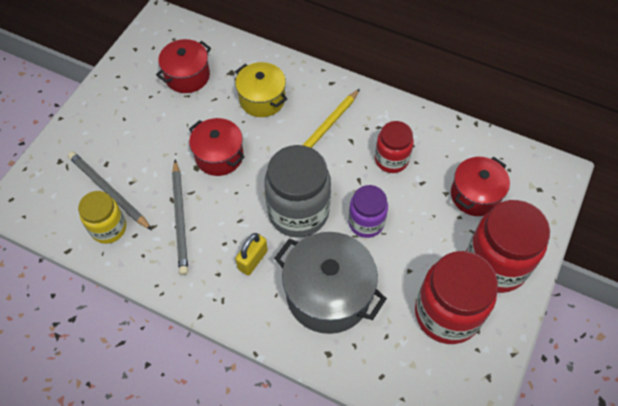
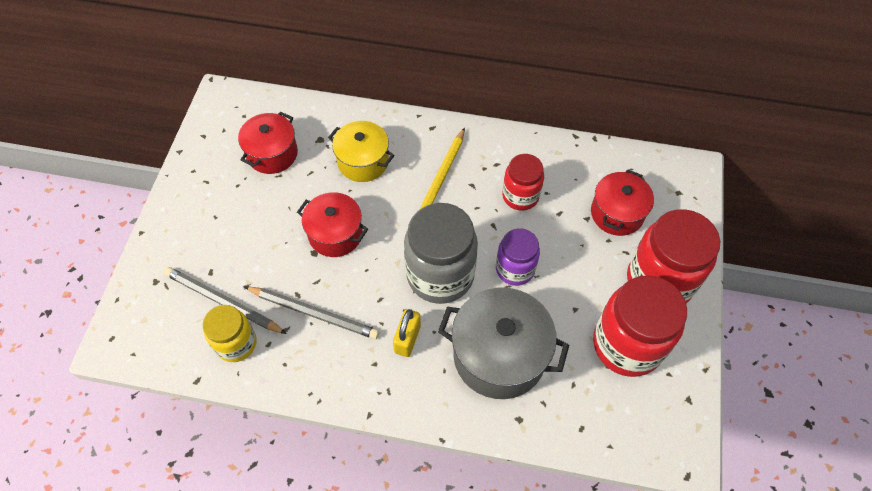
camera: 15 degrees left, 0 degrees up
(180, 218) = (314, 313): grey pencil -> grey pencil turned 45 degrees counterclockwise

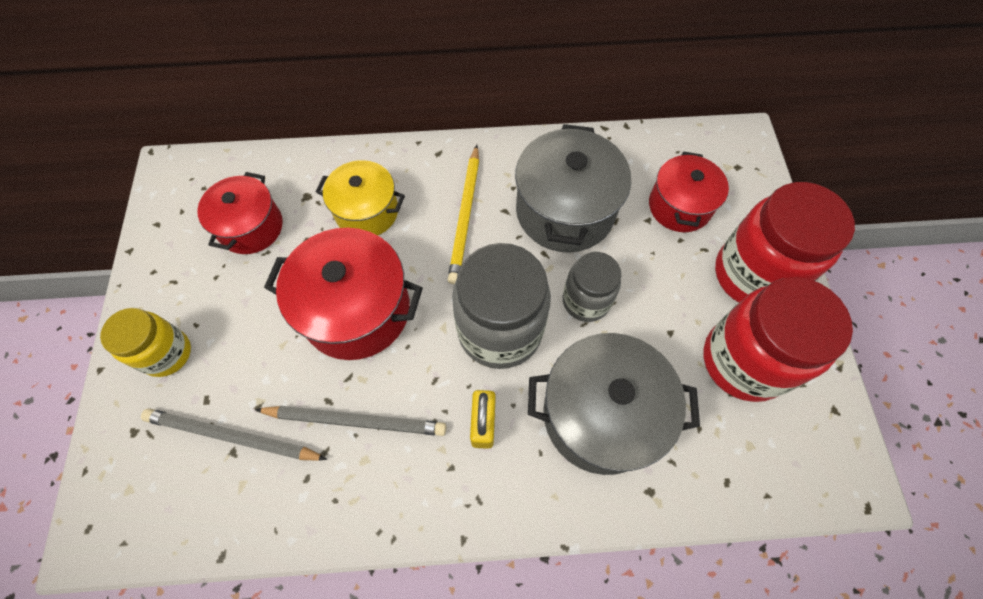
camera: 15 degrees left, 5 degrees up
(236, 343) = (263, 489): yellow jar -> yellow jar (167, 353)
(335, 234) = (356, 310): red pot -> red pot, size x1.56
(515, 269) = (586, 301): purple jar -> grey jar
(520, 196) = (565, 211): red jar -> grey pot

